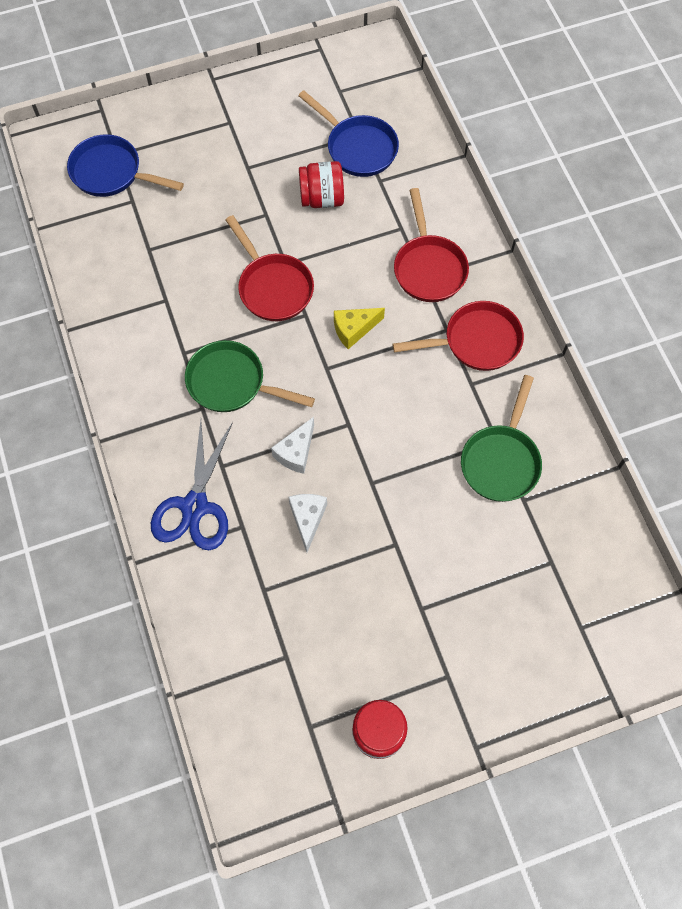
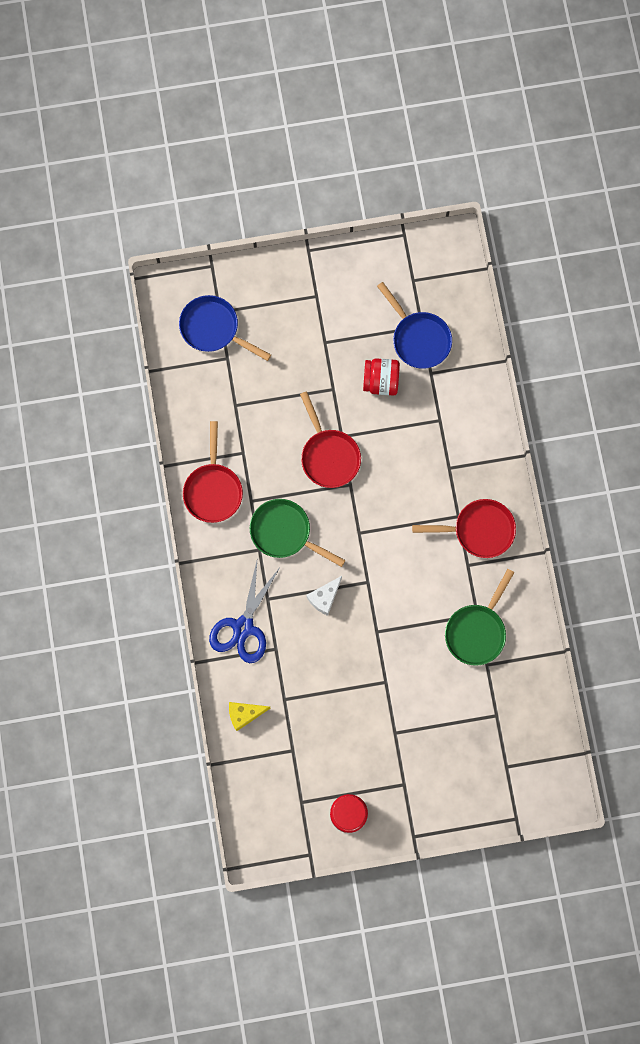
camera: 10 degrees right, 10 degrees up
(308, 519) = (324, 651): white cheese -> none
(354, 329) = (386, 504): yellow cheese -> yellow cheese (244, 714)
(428, 267) = (455, 459): red pan -> red pan (213, 489)

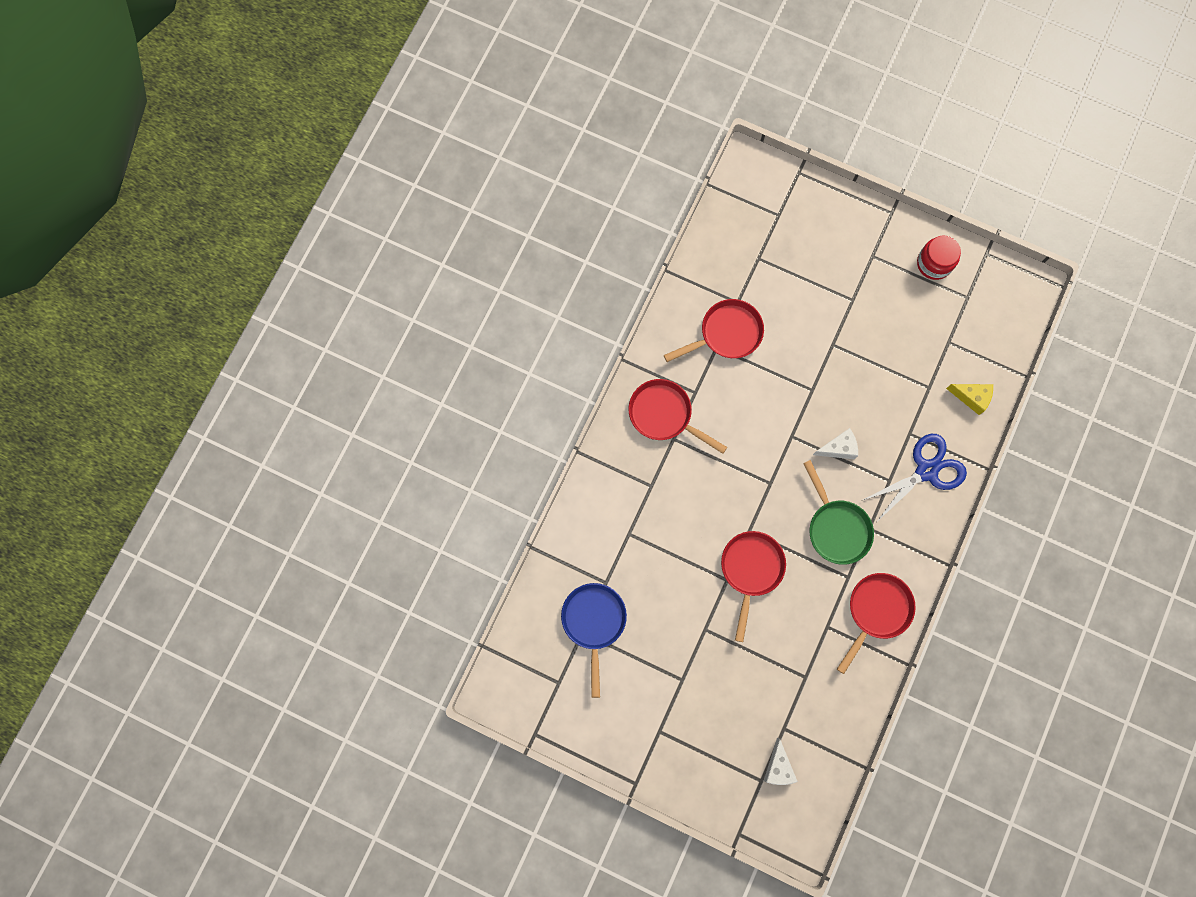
camera: 145 degrees left, 0 degrees up
(213, 329) = (778, 767): blue pan -> white cheese
(381, 381) = (656, 606): red jar -> none
(477, 631) = (726, 334): green pan -> red pan

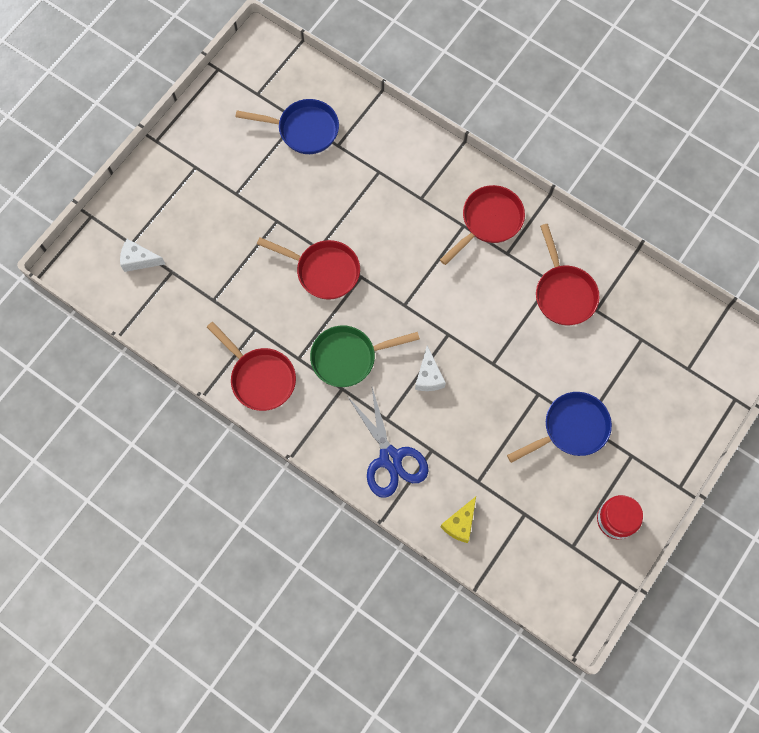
camera: 100 degrees right, 5 degrees down
(859, 311) = (571, 429): none -> blue pan

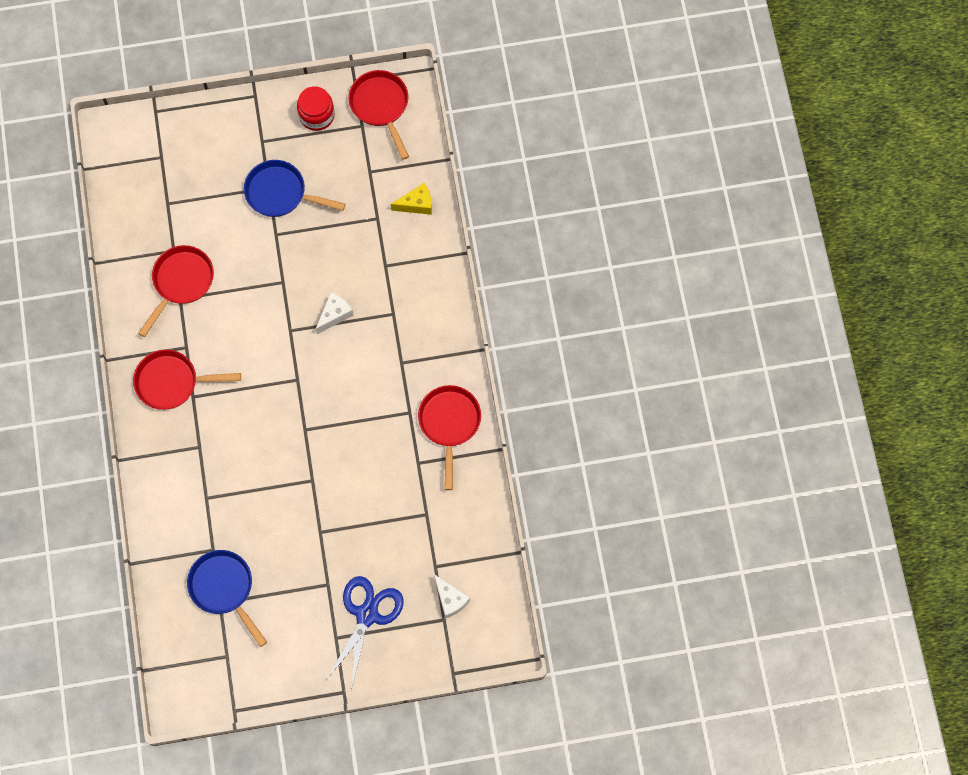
camera: 135 degrees left, 0 degrees up
(323, 271) = (326, 460): red pan -> red pan (381, 106)
(348, 357) = (374, 379): green pan -> none
(390, 458) = (418, 286): blue scissors -> blue scissors (367, 615)

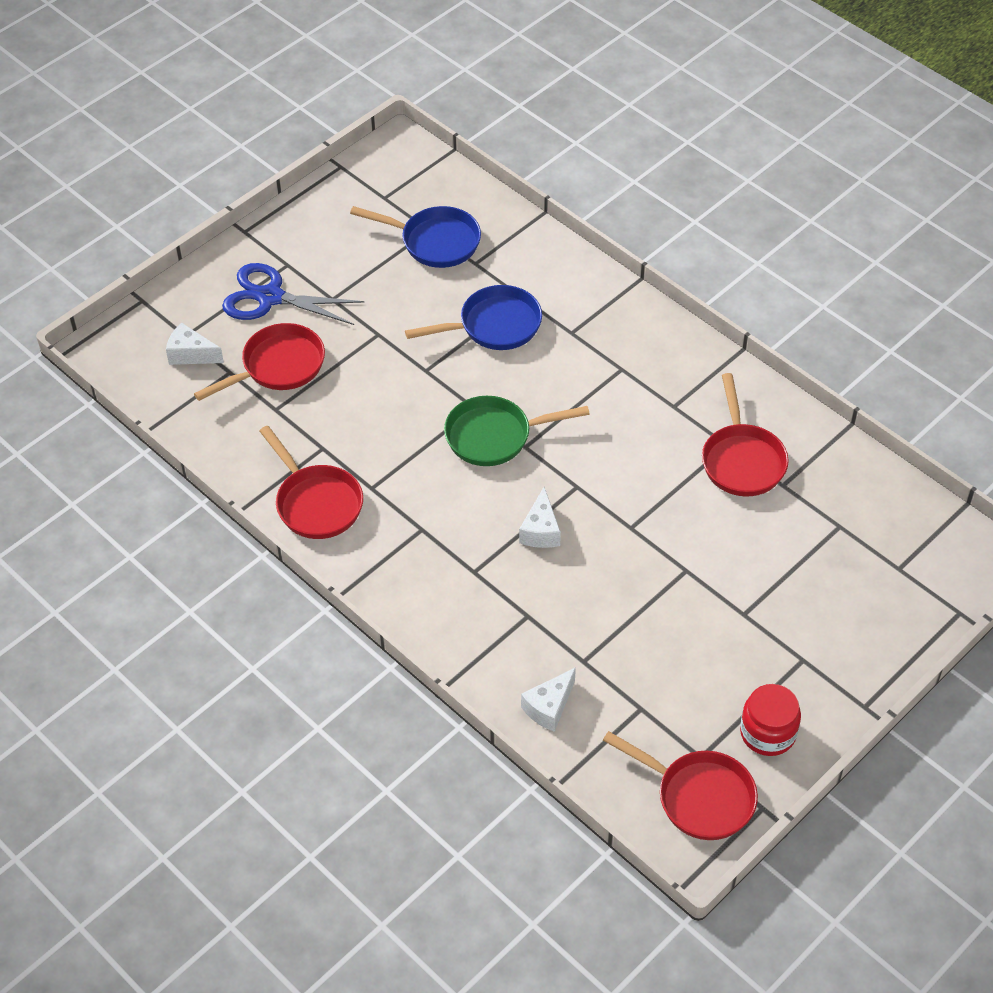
camera: 145 degrees right, 20 degrees down
(172, 382) = (656, 368): red pan -> red pan (278, 367)
(280, 193) = (723, 616): blue pan -> blue pan (494, 326)
(309, 399) = (495, 436): none -> green pan
(367, 615) = (270, 297): blue scissors -> blue scissors turned 120 degrees clockwise
(416, 204) = (549, 707): yellow cheese -> white cheese

